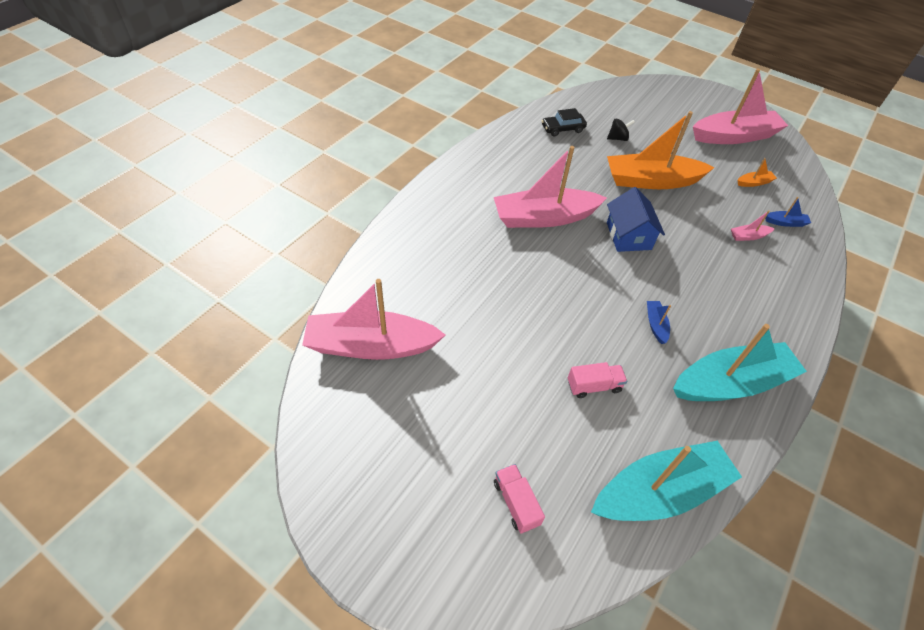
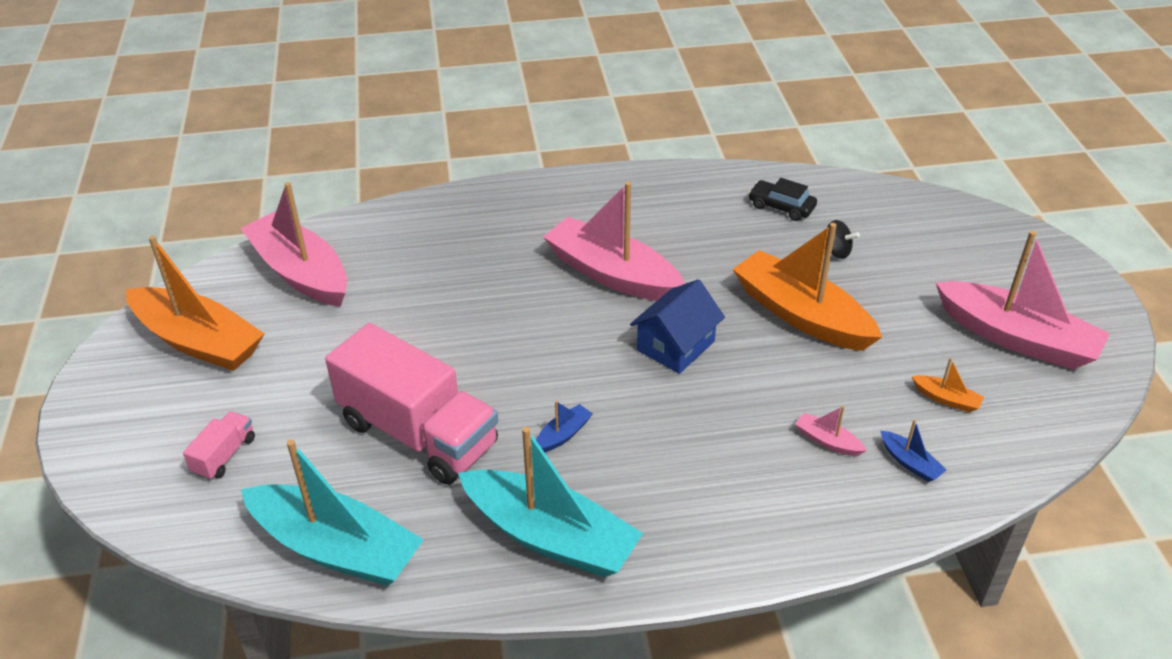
camera: 50 degrees right, 10 degrees down
(377, 447) = (199, 341): none -> orange boat
(594, 386) = (418, 433): pink truck -> pink truck, size x2.38

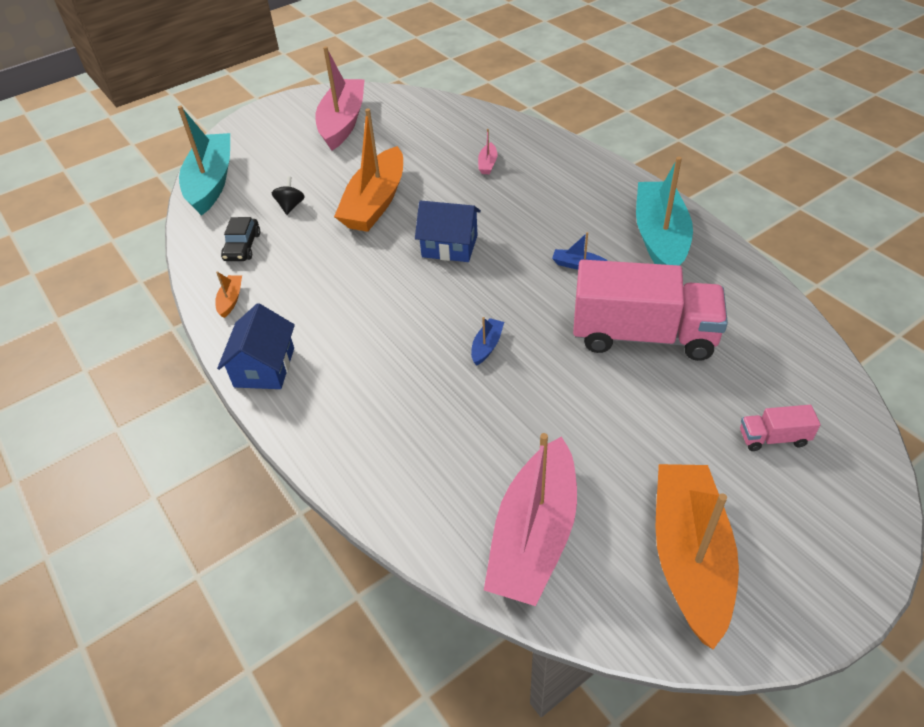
camera: 115 degrees left, 5 degrees up
(336, 548) = (769, 324): turquoise boat -> turquoise boat (211, 182)
(418, 433) = (643, 335): pink truck -> pink truck turned 90 degrees clockwise
(595, 188) = (264, 367): none -> blue house
(612, 274) = (388, 307): pink boat -> none
(910, 463) = (480, 135): blue boat -> blue boat (487, 346)
(946, 399) = (417, 134): orange boat -> orange boat (231, 300)

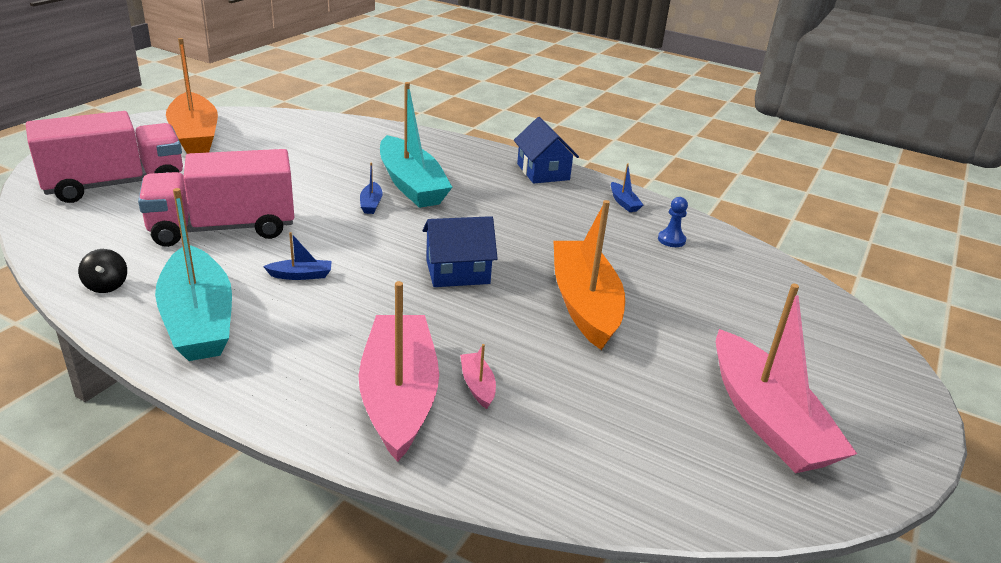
camera: 150 degrees right, 15 degrees down
(211, 182) = (803, 294): turquoise boat -> turquoise boat (411, 185)
(231, 300) = (624, 203): orange boat -> blue boat
(242, 247) = (671, 240): black car -> blue pawn
(290, 206) = (676, 284): black spinning top -> black spinning top (106, 285)
(534, 535) = (297, 132): pink boat -> pink boat (399, 396)
(773, 438) = (115, 185): pink truck -> pink truck, size x2.38

